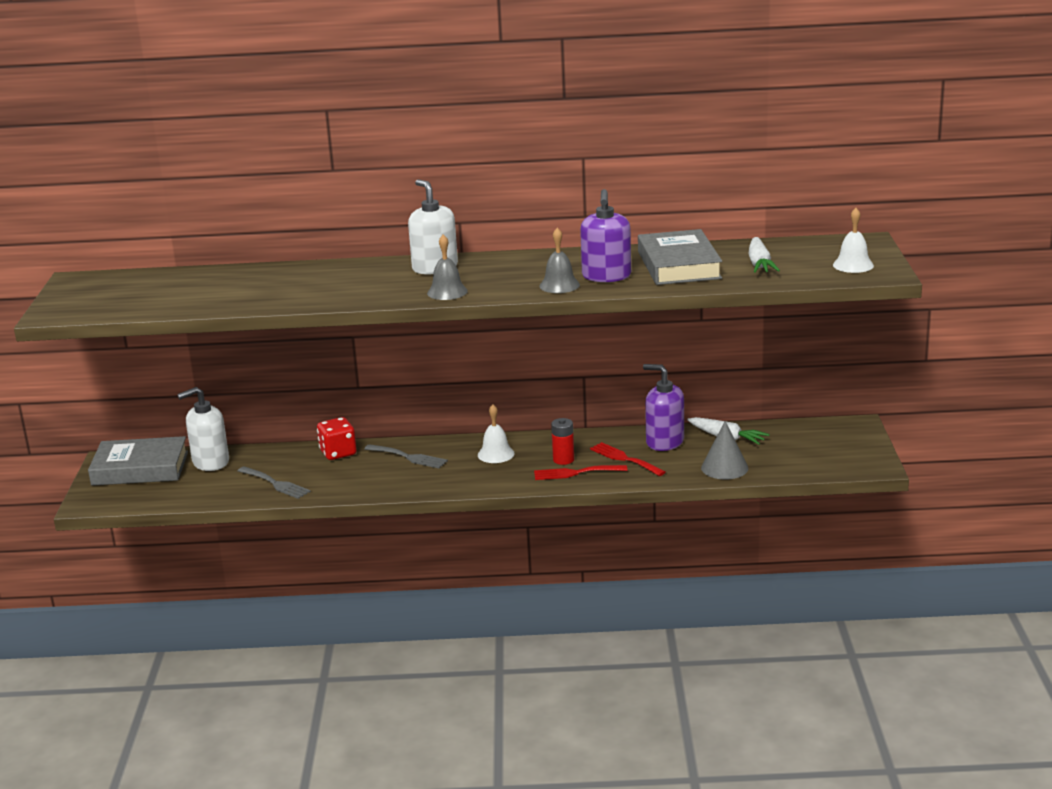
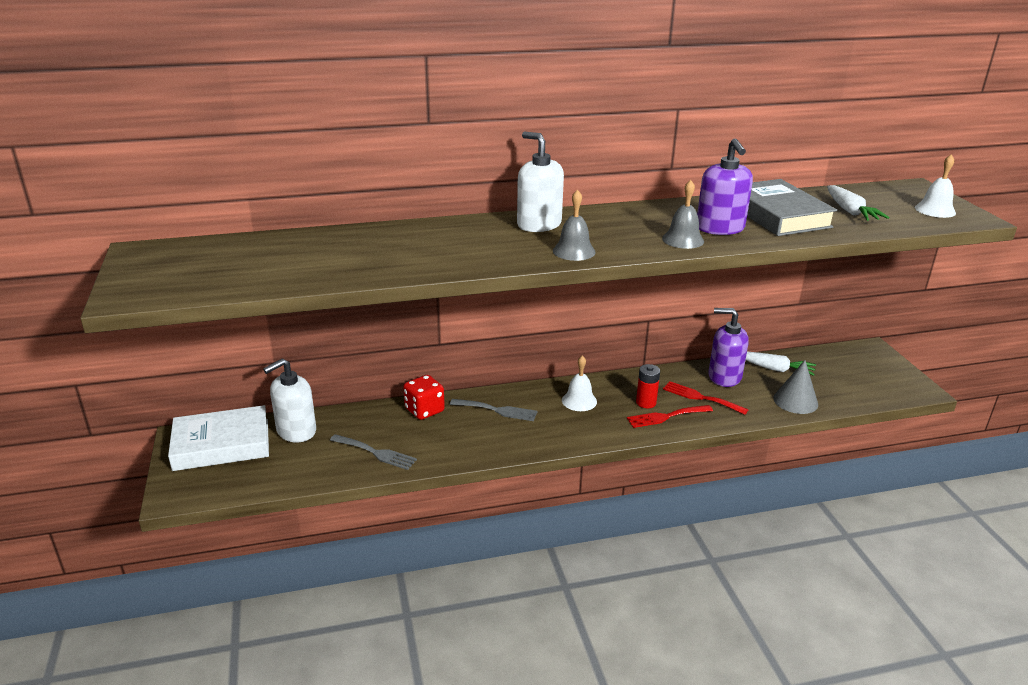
camera: 15 degrees left, 5 degrees up
(140, 468) = (221, 444): grey book -> white book

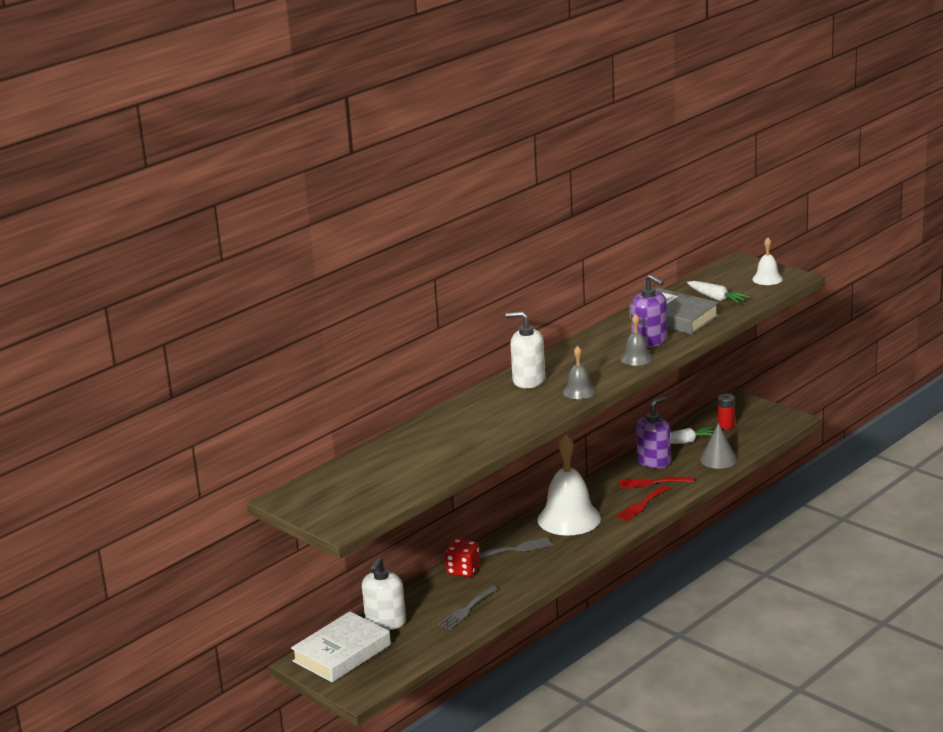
camera: 30 degrees left, 5 degrees down
(376, 453) = (466, 610): grey fork -> grey fork turned 135 degrees clockwise
(579, 401) = (569, 518): white bell -> white bell, size x2.02
(646, 402) = (617, 501): red battery -> red battery (726, 425)
(724, 377) = (654, 461): purple soap dispenser -> purple soap dispenser turned 150 degrees clockwise

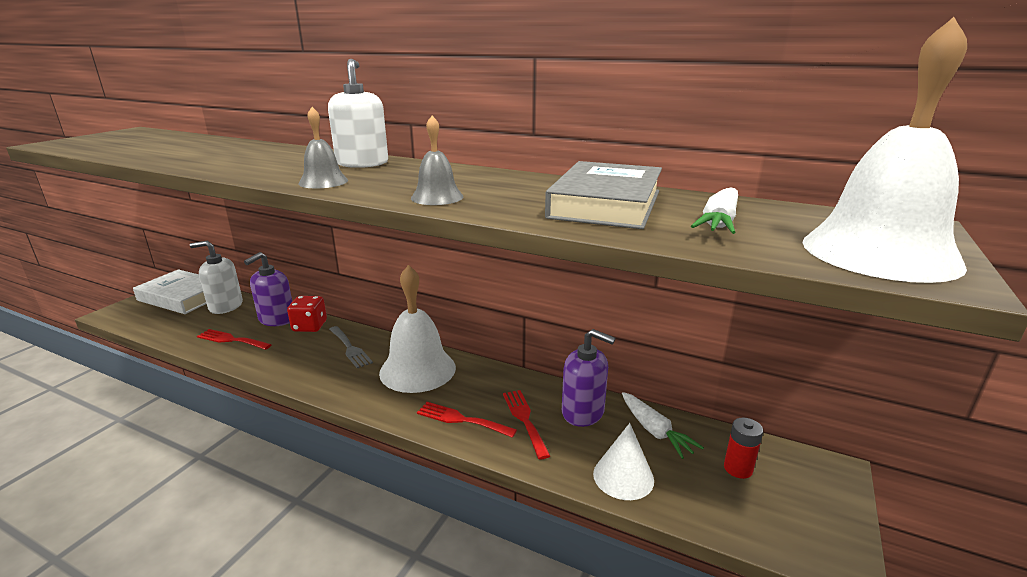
camera: 70 degrees right, 0 degrees up
(466, 610) = (231, 340): grey fork -> red fork
(649, 341) = (503, 199): purple soap dispenser -> purple soap dispenser (276, 319)
(718, 459) = (623, 476): grey cone -> white cone
(767, 279) = (879, 253): white bell -> white bell, size x2.02

